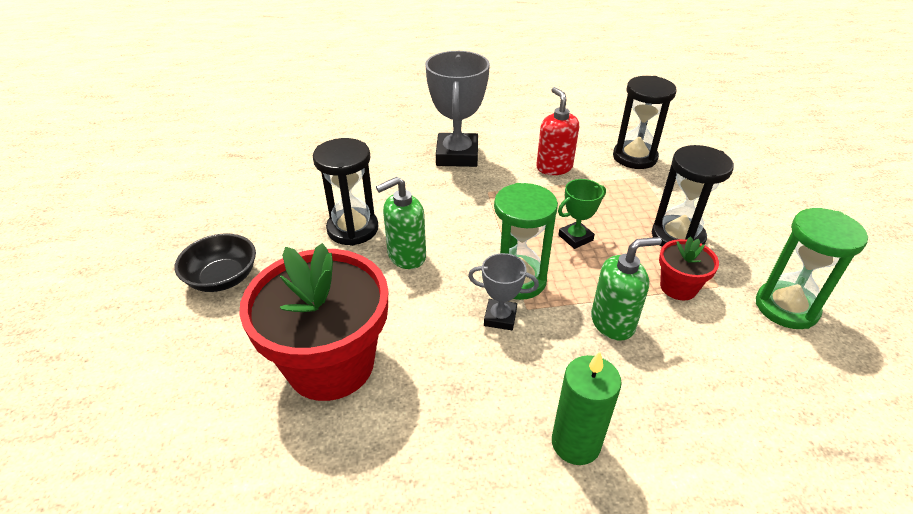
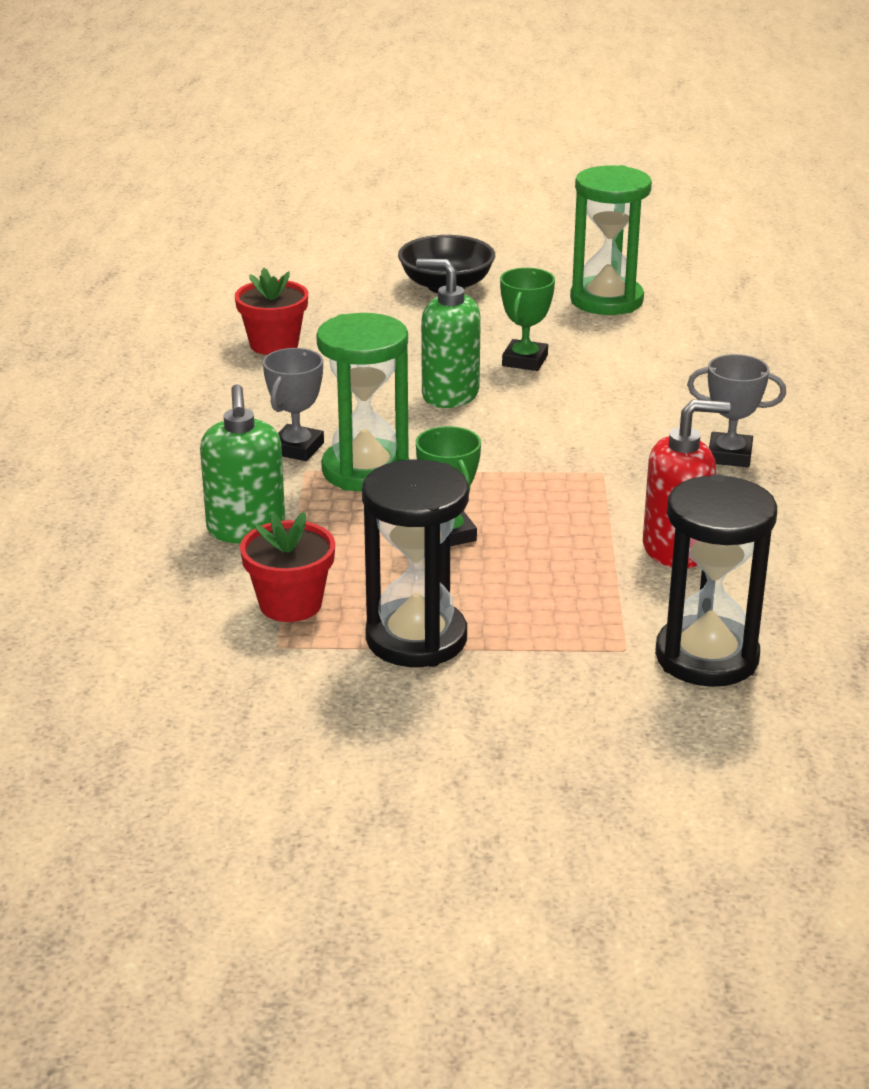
camera: 100 degrees right, 10 degrees down
(331, 364) = (274, 344): red flower pot -> red flower pot, size x0.47
(353, 229) = (524, 360): black hourglass -> green trophy
(406, 256) = (449, 394): green soap dispenser -> green soap dispenser turned 45 degrees counterclockwise
(457, 155) = (729, 455): grey trophy -> grey trophy, size x0.52
(575, 443) = (82, 469): green candle -> none
(786, 307) = (197, 699): green hourglass -> green hourglass (606, 300)

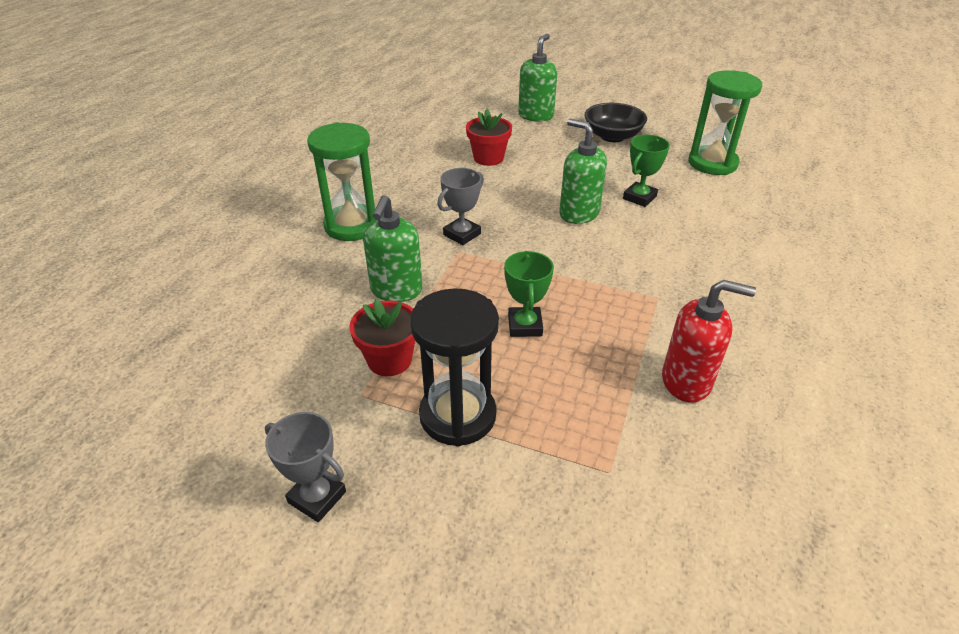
camera: 20 degrees right, 10 degrees up
(312, 273) = (536, 116): none -> green soap dispenser
(365, 470) = (496, 260): green hourglass -> green hourglass (352, 225)
(706, 657) = (673, 500): black hourglass -> none
(729, 455) = (758, 303): grey trophy -> grey trophy (317, 497)

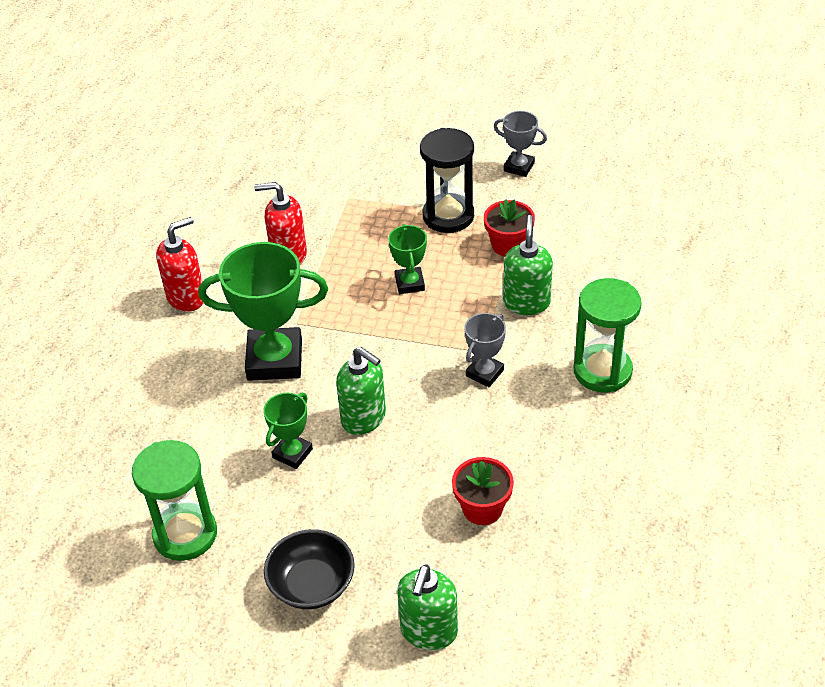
camera: 175 degrees right, 5 degrees up
(673, 265) = (275, 359): none -> green trophy
(804, 340) = (186, 297): none -> red soap dispenser

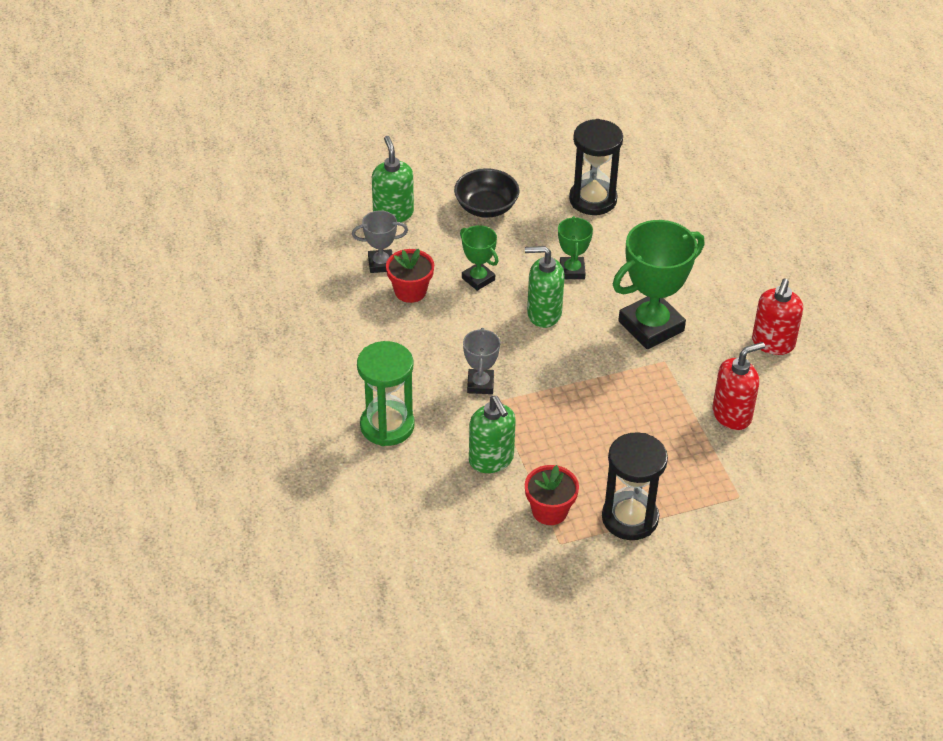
camera: 145 degrees right, 0 degrees up
(185, 534) = (593, 199): green hourglass -> black hourglass
(410, 283) = (605, 434): green trophy -> green trophy (478, 279)
(519, 167) = (609, 610): grey trophy -> grey trophy (381, 264)

